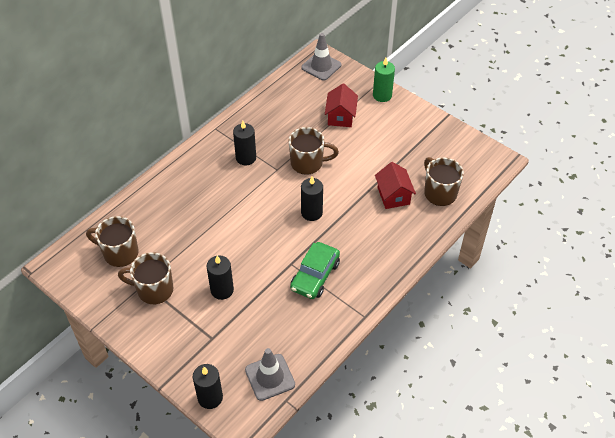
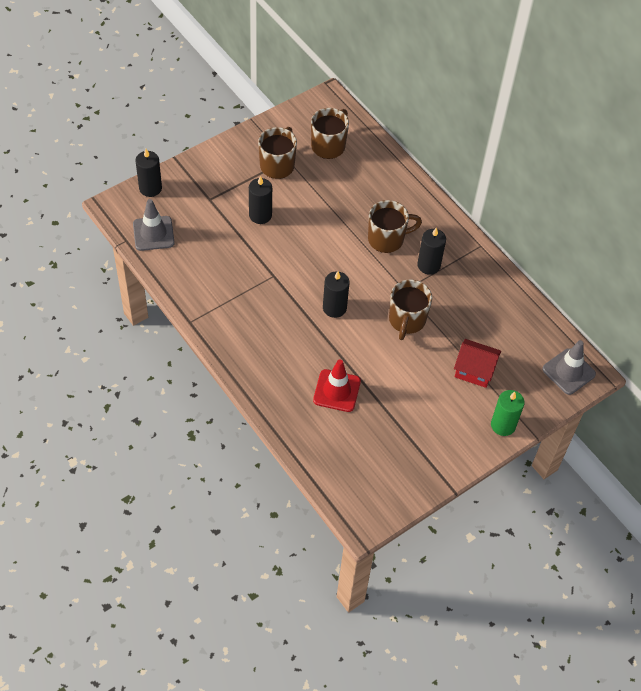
camera: 100 degrees right, 5 degrees up
(315, 276) = (252, 292): green car -> none
(393, 196) = (337, 391): red house -> red traffic cone
(439, 193) = (328, 438): brown mug -> brown mug (387, 239)

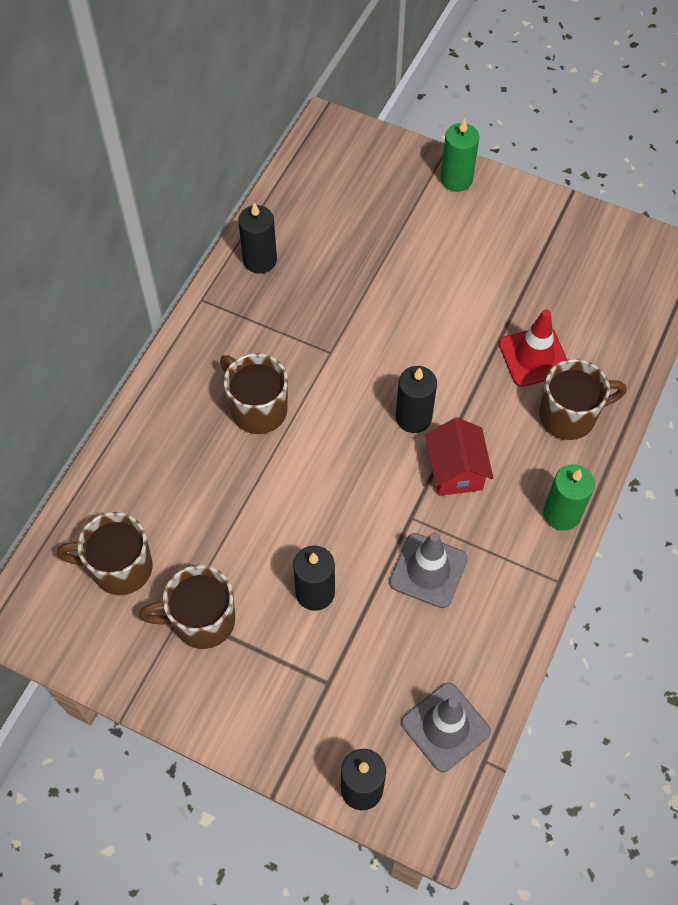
camera: 115 degrees left, 5 degrees up
(227, 345) = (561, 513): none -> green candle
(406, 320) = (377, 329): brown mug -> brown mug (569, 416)
(428, 265) = (272, 343): black candle -> black candle (260, 260)
(474, 370) = (402, 232): red house -> red house (456, 470)
(568, 371) = (339, 146): grey traffic cone -> grey traffic cone (428, 570)

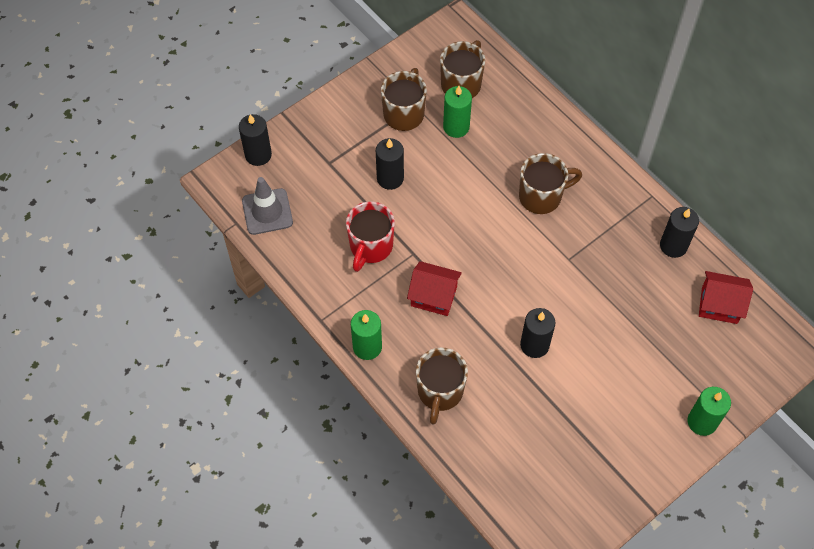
camera: 115 degrees right, 0 degrees up
(195, 546) = (456, 127): none -> green candle
(313, 200) = (719, 305): none -> red house
(413, 417) = (488, 288): black candle -> black candle (534, 345)
(428, 570) = (370, 247): grey traffic cone -> red mug
(534, 357) = (502, 394): red traffic cone -> none

